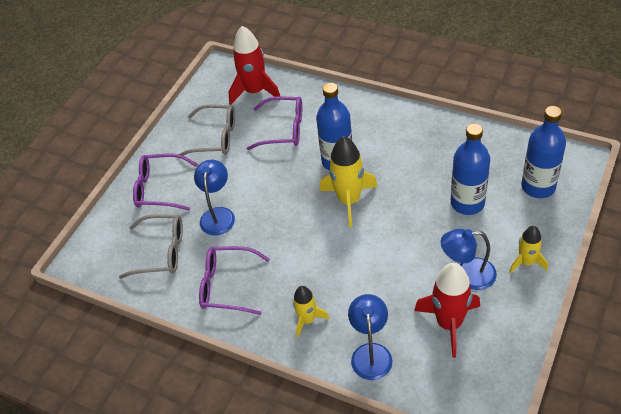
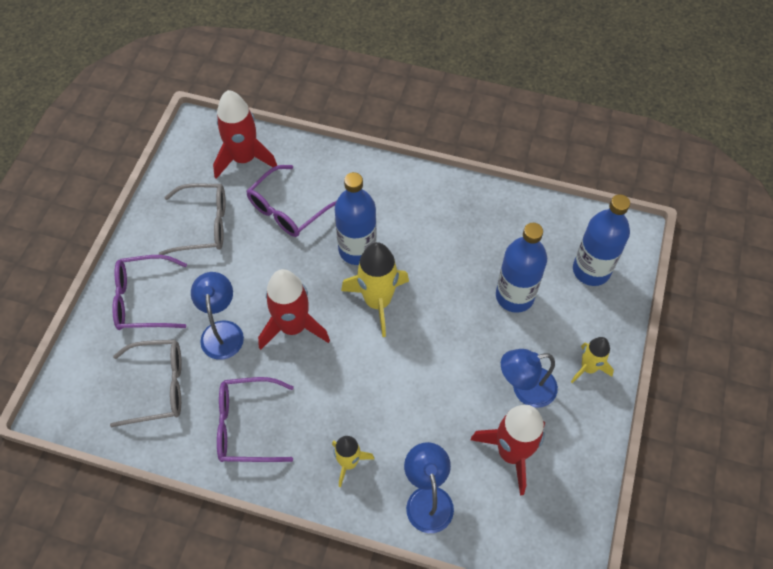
camera: 15 degrees left, 10 degrees up
(276, 215) = (293, 327): none -> red rocket
(284, 129) = (287, 210): purple glasses -> purple glasses turned 135 degrees clockwise

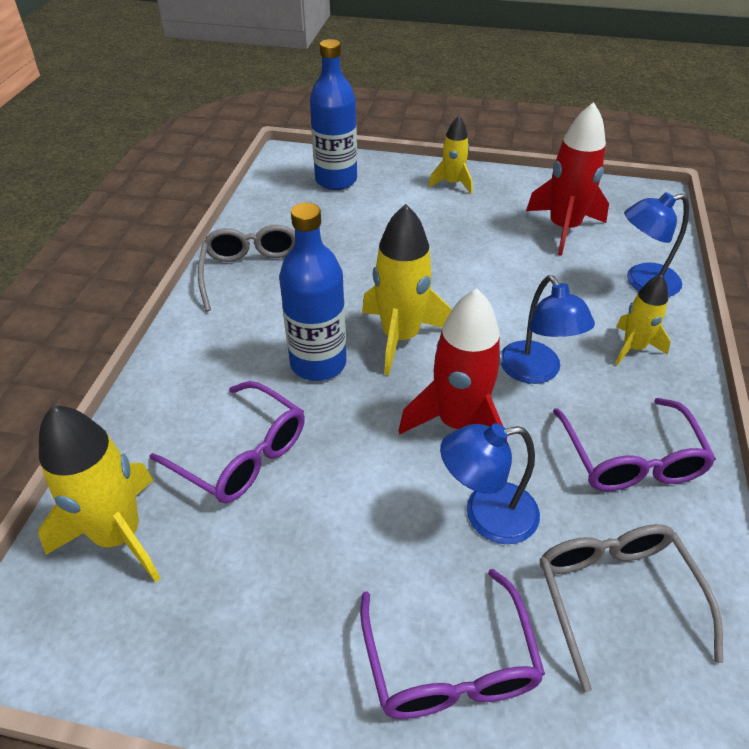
camera: 95 degrees left, 15 degrees down
(204, 225) = (271, 581): grey glasses -> grey glasses (254, 273)
(244, 159) = (118, 535): red rocket -> yellow rocket
(514, 296) = (375, 228): blue bottle -> none
(525, 389) = (489, 220): blue lamp -> blue lamp (536, 372)

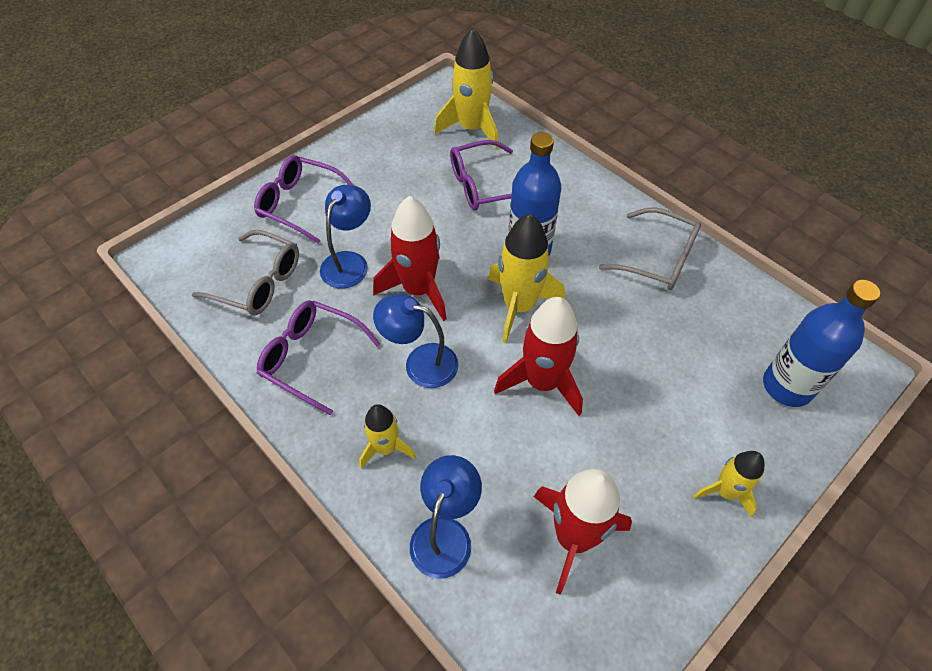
camera: 125 degrees right, 10 degrees up
(465, 289) = (542, 382): none -> red rocket

